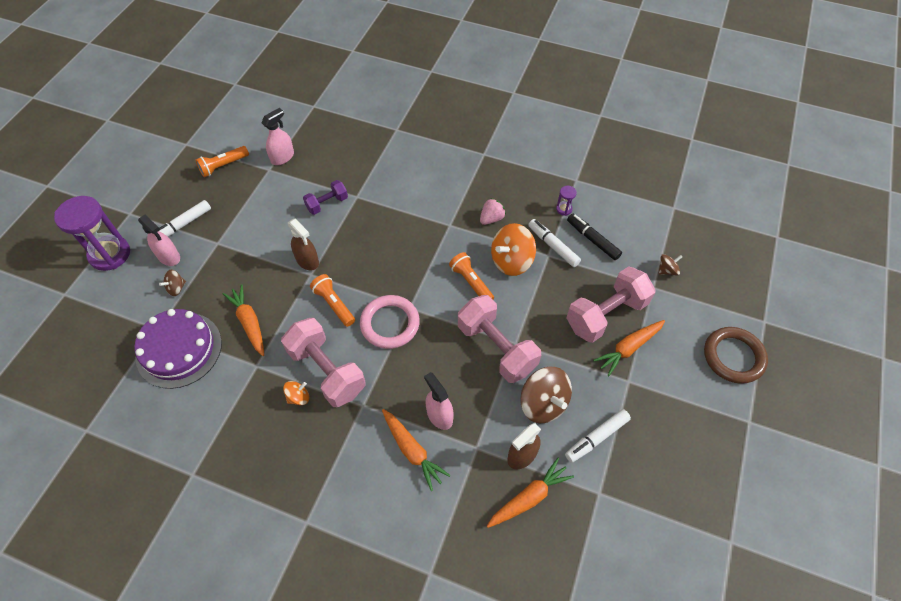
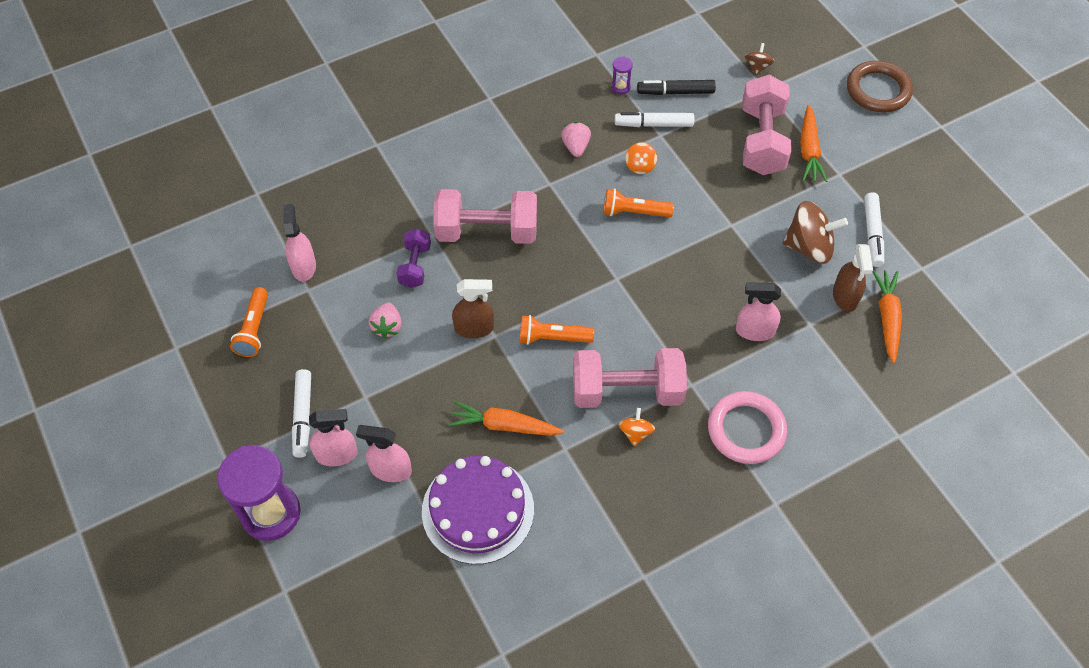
camera: 50 degrees left, 0 degrees up
(176, 288) = (390, 470): brown spinning top -> pink spray bottle
(273, 220) = (387, 327): none -> pink strawberry
(390, 324) = (620, 306): pink ring -> pink ring (746, 430)
(412, 451) = (772, 375): orange carrot -> none
(496, 348) = (723, 242): pink dumbbell -> pink dumbbell (487, 231)
(511, 261) = (640, 166): orange spinning top -> orange spinning top, size x0.51

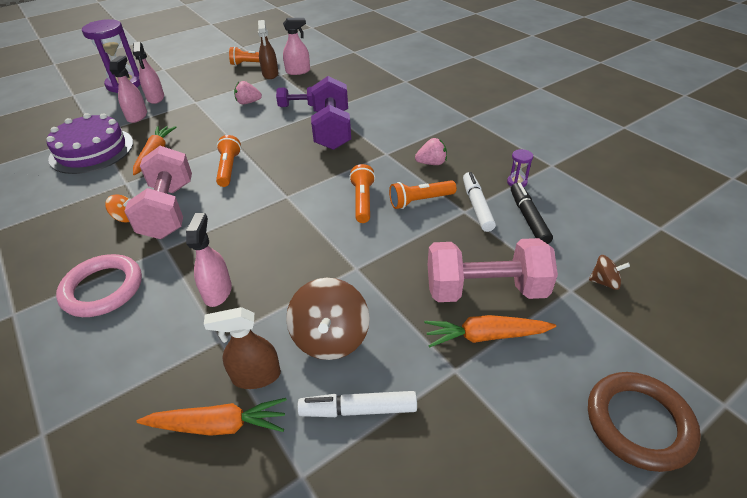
camera: 85 degrees right, 15 degrees down
(303, 416) = (186, 85): white marker -> none
(474, 328) = (243, 134): brown spray bottle -> brown spray bottle (270, 74)
(487, 231) = (332, 130): pink dumbbell -> purple dumbbell
(640, 166) = (420, 201): orange spinning top -> orange flashlight

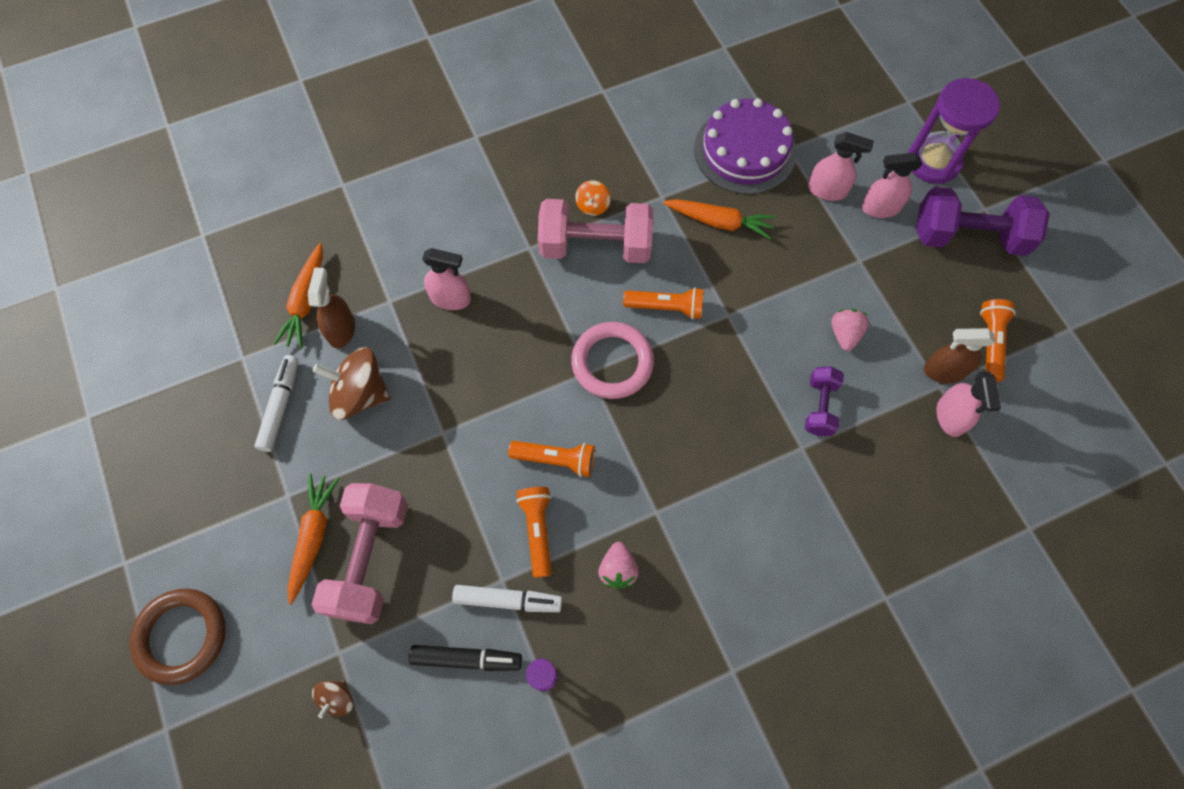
camera: 100 degrees right, 25 degrees up
(103, 289) = (486, 200): pink ring -> pink ring (612, 362)
(332, 130) = (736, 447): purple dumbbell -> purple dumbbell (968, 236)

